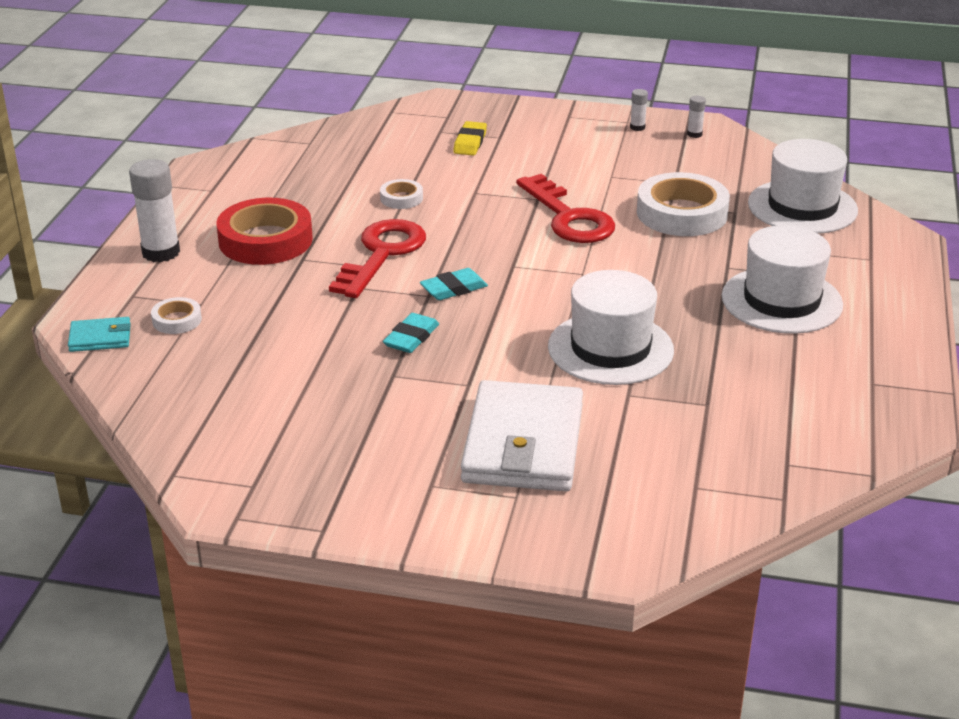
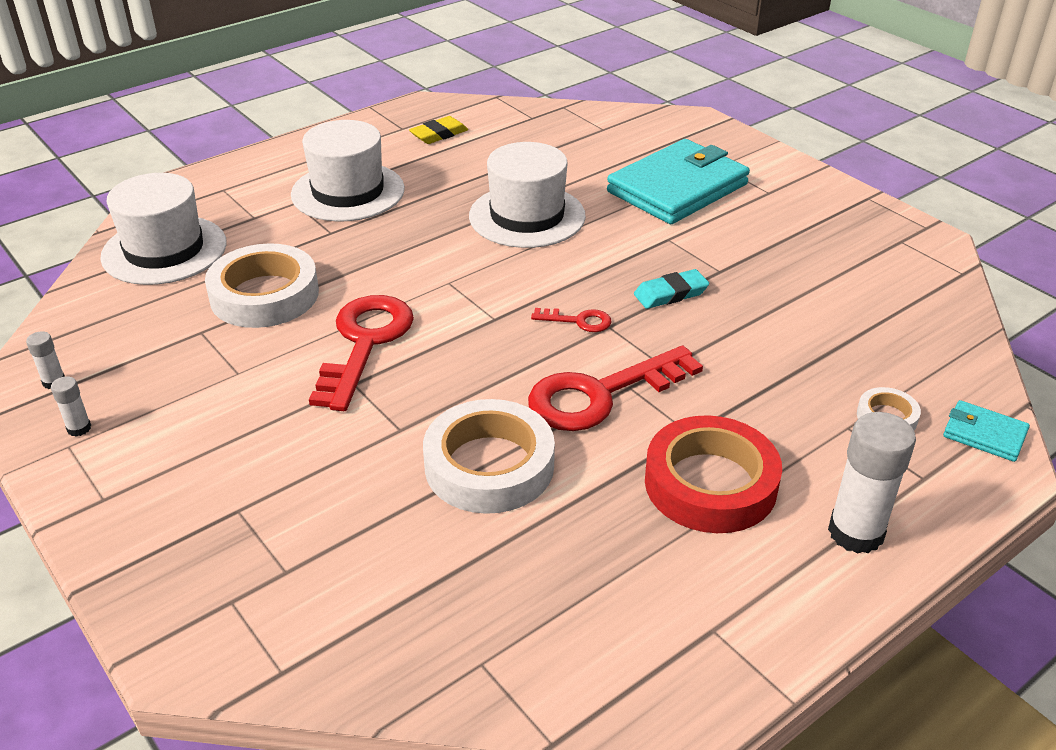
camera: 140 degrees left, 5 degrees up
(401, 198) = (489, 465): white tape -> white tape, size x2.09
(453, 289) = (578, 321): turquoise eraser -> red key
(470, 142) = (285, 521): yellow eraser -> yellow eraser (439, 134)
(523, 443) = (677, 188): white wallet -> turquoise wallet

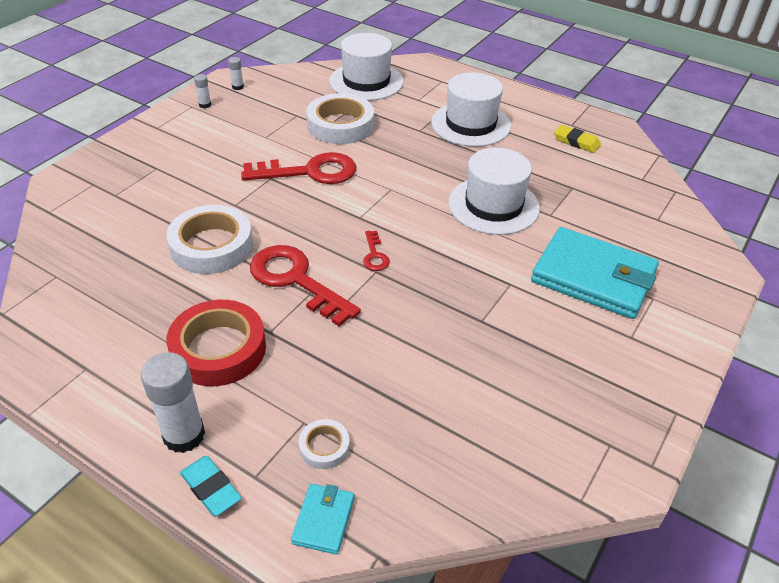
camera: 70 degrees right, 5 degrees up
(670, 294) = (433, 296): turquoise eraser -> turquoise eraser (211, 488)

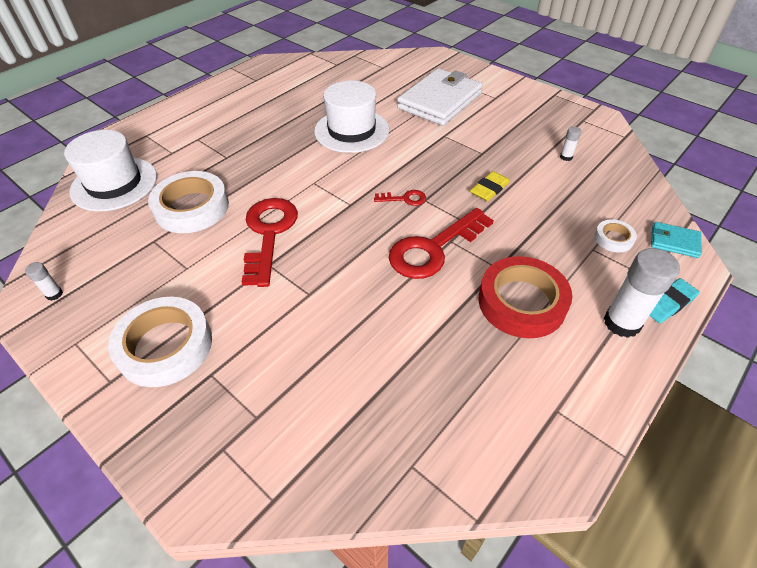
camera: 80 degrees left, 5 degrees up
(205, 105) = (80, 328): white glue stick -> white glue stick (566, 157)
(211, 246) = (376, 312): white tape -> white tape (165, 346)
(470, 124) = (231, 127): white hat -> none
(576, 142) = (280, 81): yellow eraser -> yellow eraser (489, 189)
(593, 277) = (439, 101): turquoise wallet -> white wallet

